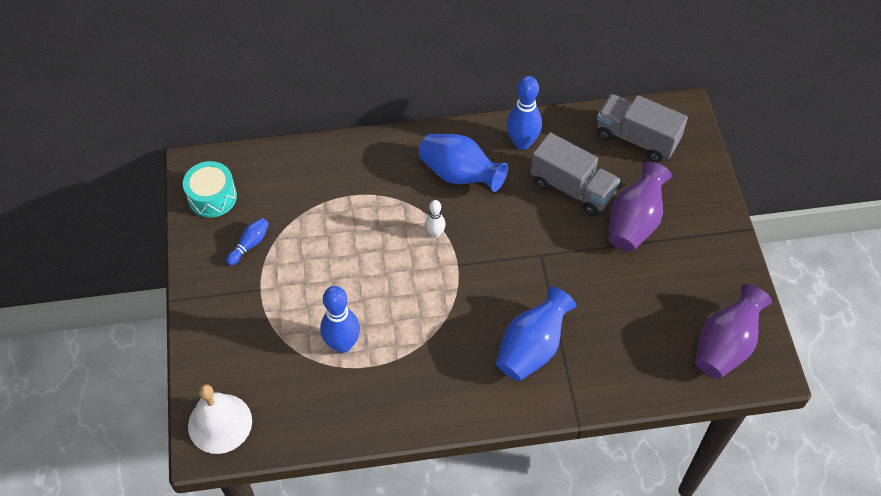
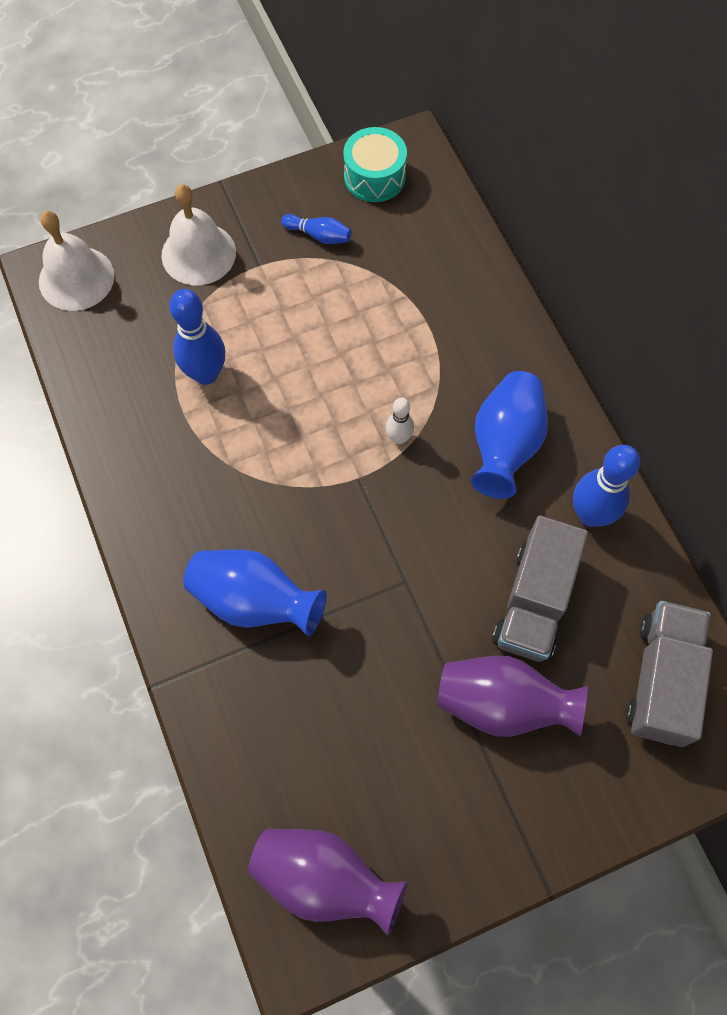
camera: 75 degrees right, 10 degrees up
(232, 329) = (198, 253): none -> white bell

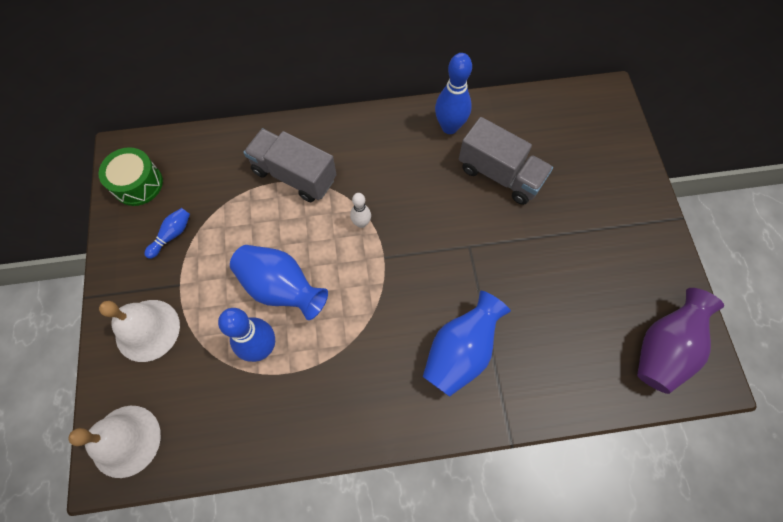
camera: 75 degrees left, 0 degrees up
(374, 177) = (138, 184): turquoise drum -> green drum
(502, 704) = (563, 211): purple vase -> none
(505, 445) = (387, 160): blue vase -> blue vase (281, 288)
(661, 680) = (563, 122): grey truck -> grey truck (294, 175)

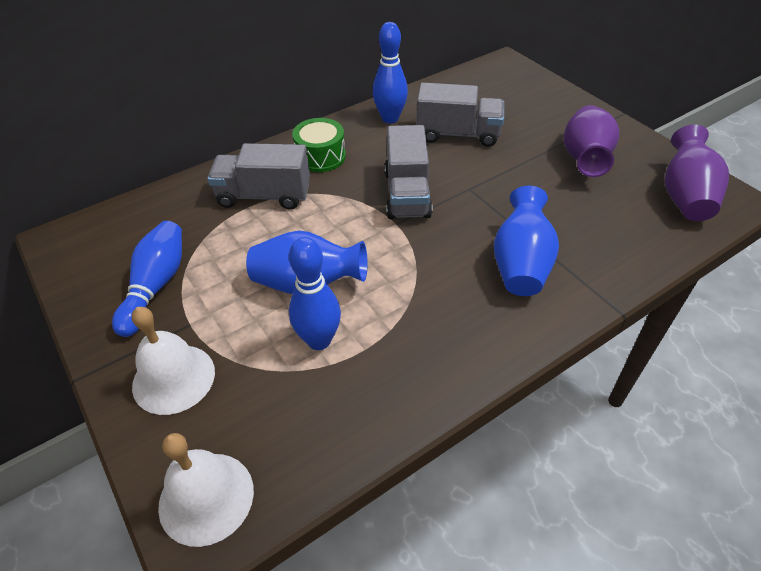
camera: 25 degrees left, 20 degrees down
(138, 184) = (90, 258): green drum -> green drum (320, 156)
(172, 235) = (156, 286): blue bowling pin -> blue bowling pin, size x1.81
(361, 223) = (356, 207): white bowling pin -> none
(412, 227) = (407, 194): none -> grey truck
(599, 259) = (585, 159): none -> purple vase

